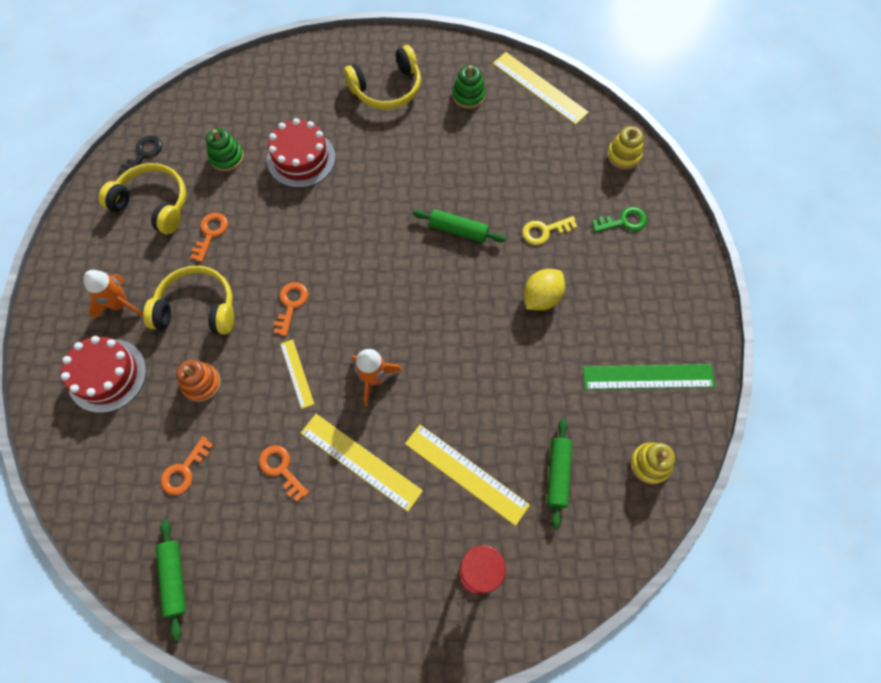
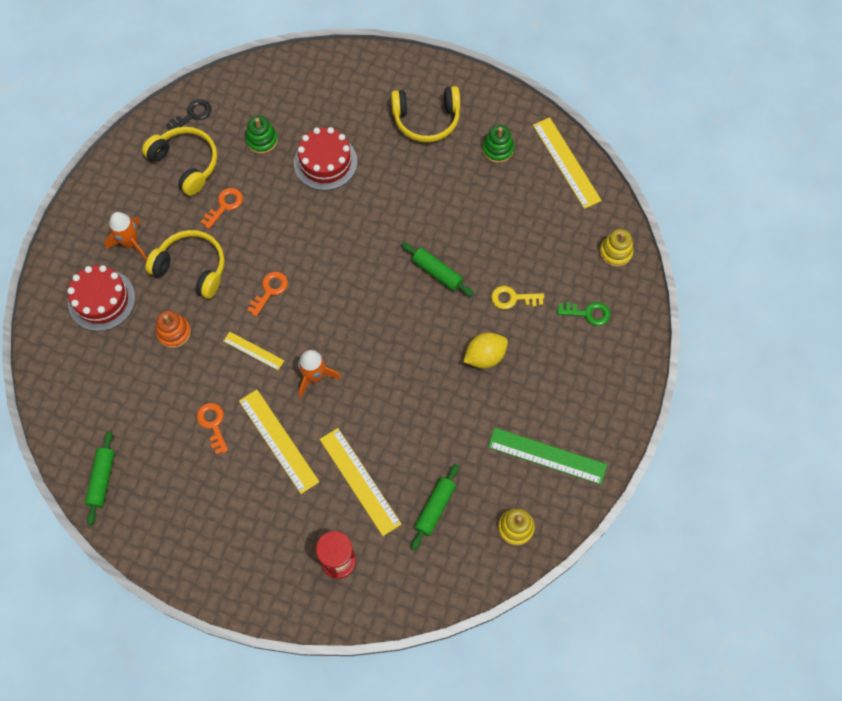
camera: 20 degrees right, 0 degrees up
(184, 470) = (137, 398): orange key -> none
(297, 373) = (253, 351): yellow ruler -> yellow ruler turned 60 degrees counterclockwise

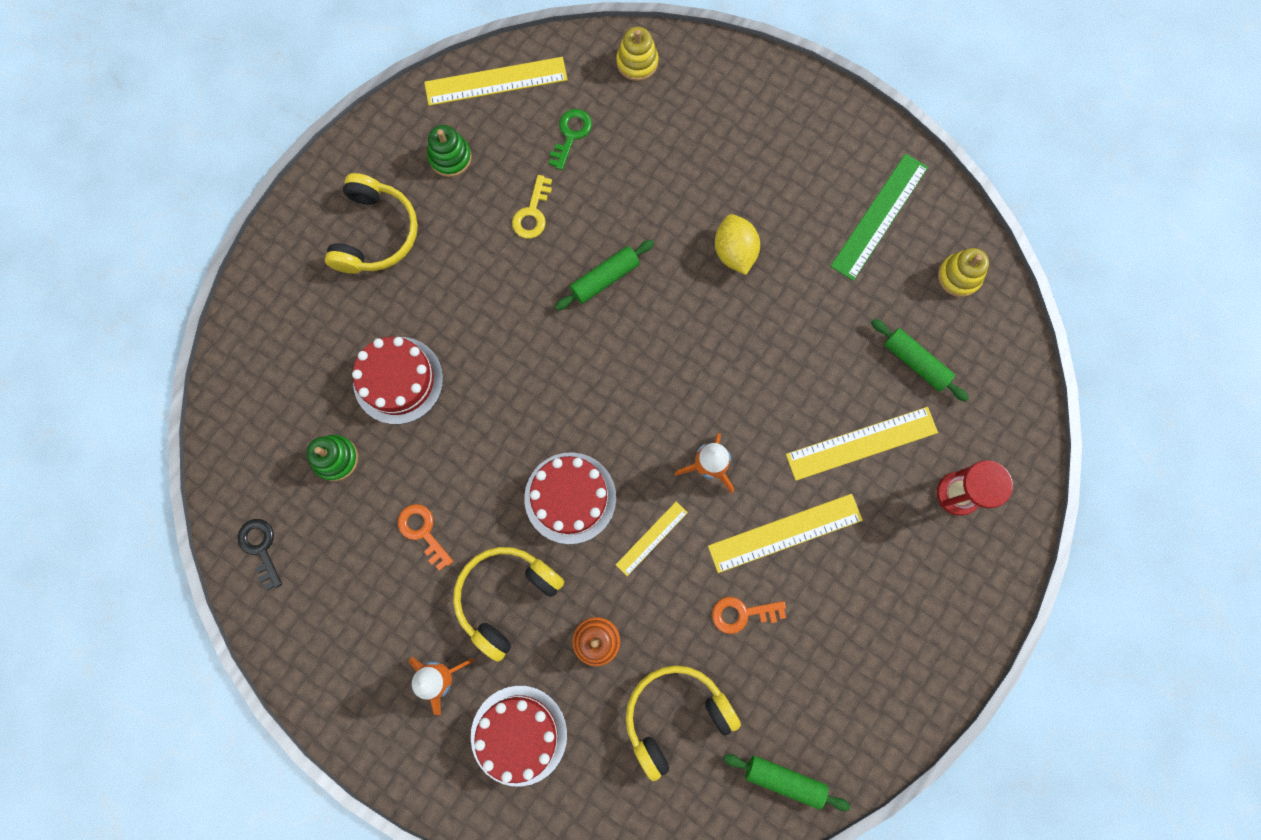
camera: 75 degrees left, 10 degrees up
(186, 163) = (338, 573): yellow headphones -> yellow headphones (675, 716)
(270, 290) = (570, 498): orange key -> red cake
(512, 298) = (666, 198): yellow key -> yellow key (532, 213)
(588, 313) = (709, 117): green key -> green key (571, 135)

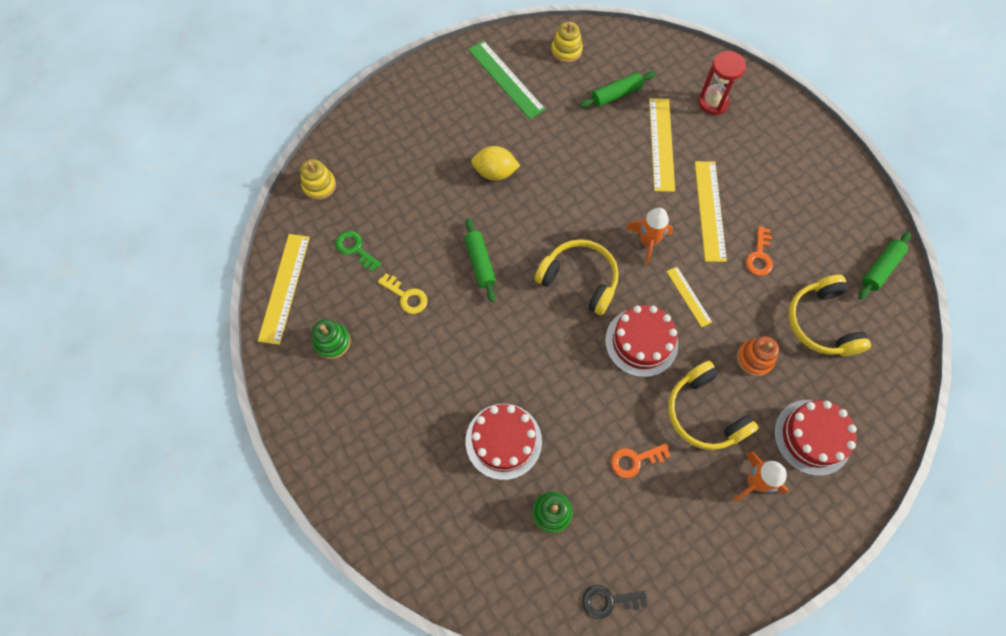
camera: 70 degrees left, 10 degrees down
(375, 233) = (371, 421): yellow headphones -> yellow headphones (579, 280)

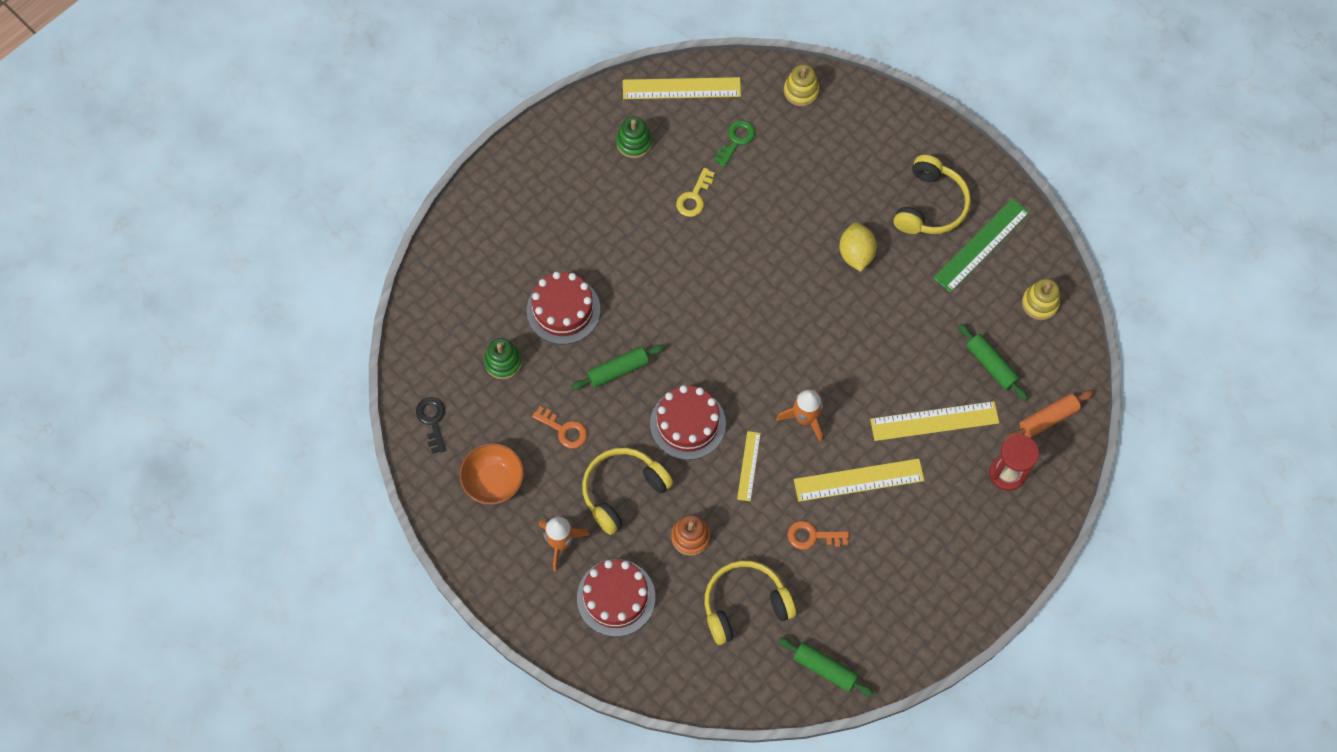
camera: 80 degrees right, 0 degrees up
(480, 263) = (745, 258): green rolling pin -> green rolling pin (618, 370)
(579, 280) = (745, 355): yellow headphones -> yellow headphones (930, 205)
(635, 460) = (564, 430): orange key -> orange key turned 150 degrees clockwise
(668, 66) = (1048, 419): none -> orange rolling pin
(684, 542) = (494, 481): none -> orange bowl
(689, 296) = (749, 466): yellow ruler -> yellow ruler turned 45 degrees counterclockwise

